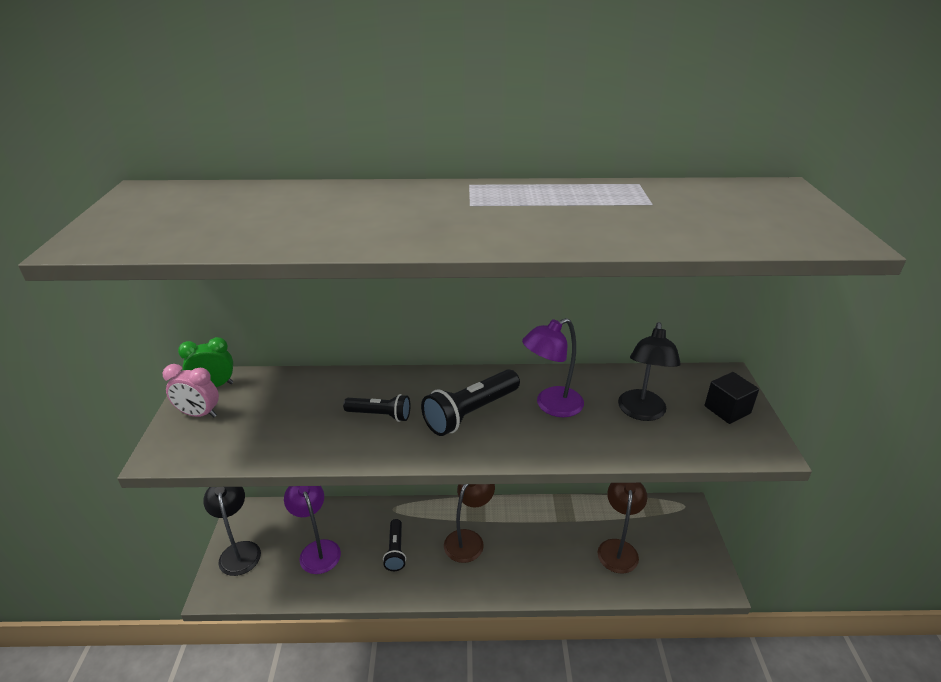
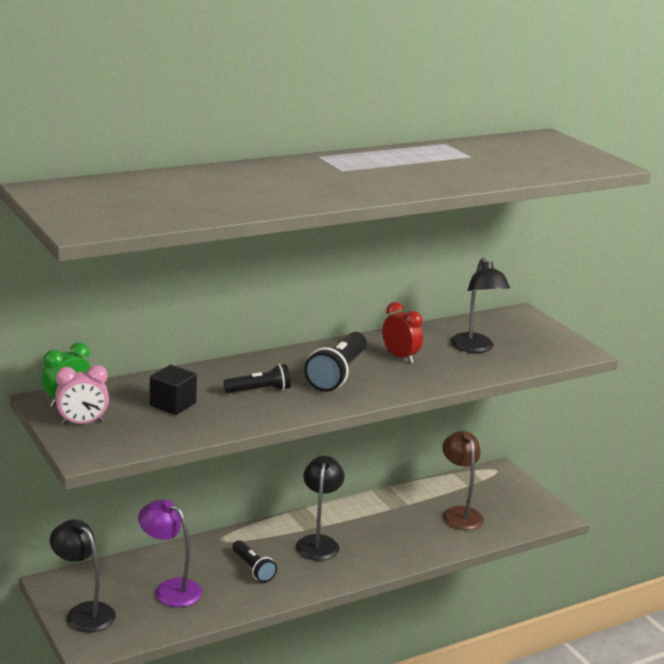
camera: 30 degrees left, 10 degrees down
(468, 539) = (318, 542): brown lamp -> black lamp
(551, 405) = (400, 357): purple lamp -> red clock
(727, 410) = (537, 334): black cube -> black cube (173, 404)

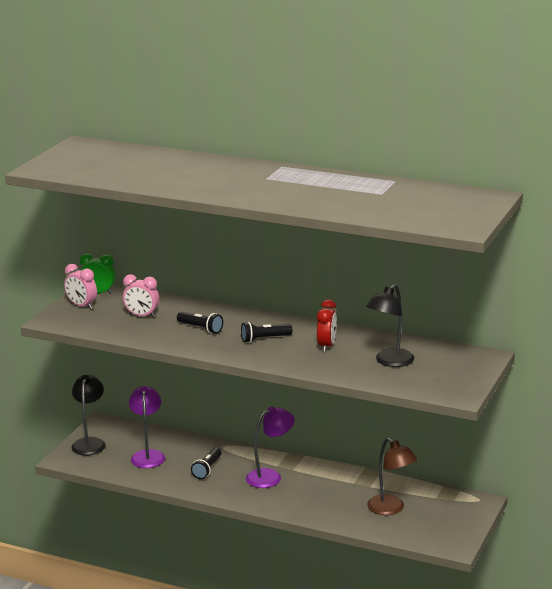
camera: 55 degrees right, 0 degrees up
(173, 404) = (142, 316): black cube -> pink clock
(318, 542) = (270, 476): black lamp -> purple lamp
(337, 374) = (264, 339): black flashlight -> black flashlight, size x0.61
(459, 513) = (391, 509): brown lamp -> brown lamp turned 105 degrees clockwise

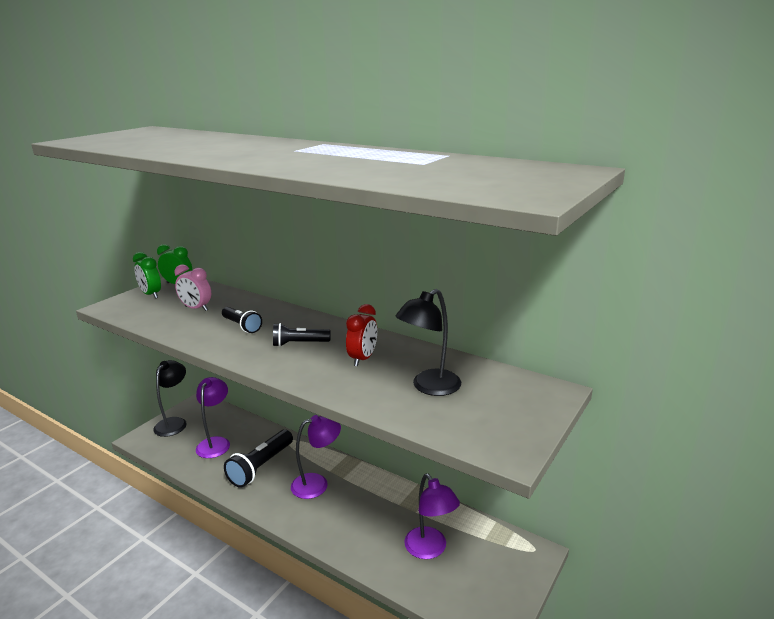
camera: 10 degrees right, 0 degrees up
(82, 306) = (151, 294): pink clock -> green clock
(207, 469) = (261, 466): black flashlight -> black flashlight, size x1.64
(391, 509) = (430, 549): brown lamp -> purple lamp

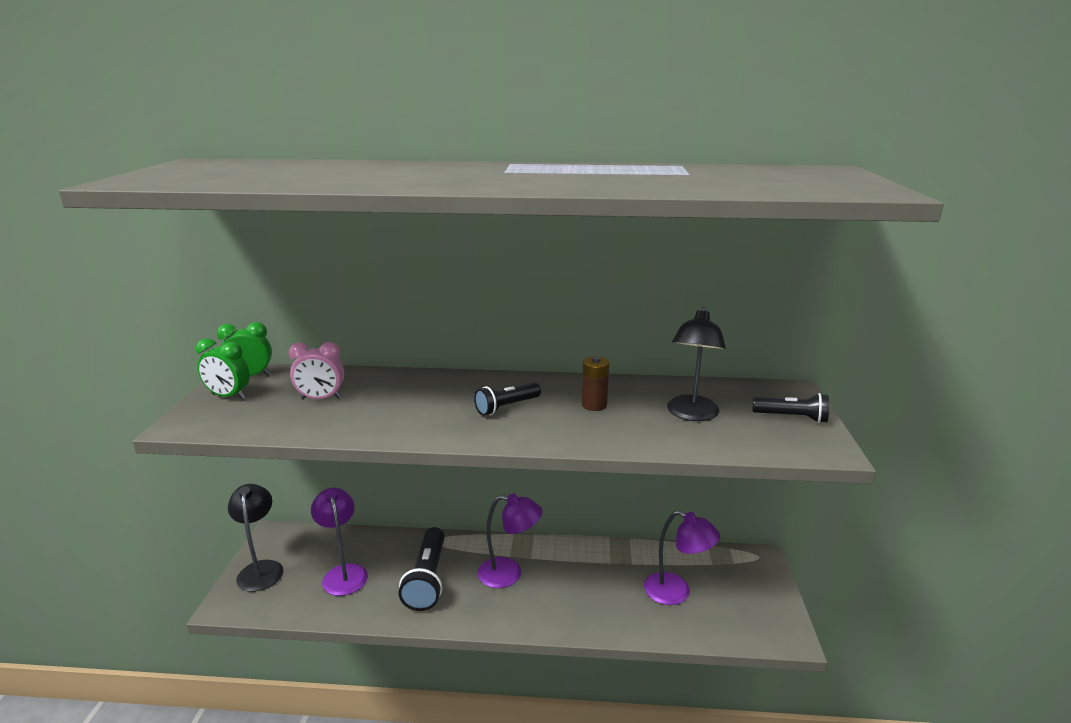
camera: 30 degrees left, 0 degrees up
(242, 326) = (411, 405): black flashlight -> black flashlight (792, 417)
(317, 484) = (509, 574): purple lamp -> purple lamp turned 60 degrees clockwise
(363, 359) = (594, 405): red clock -> brown battery

